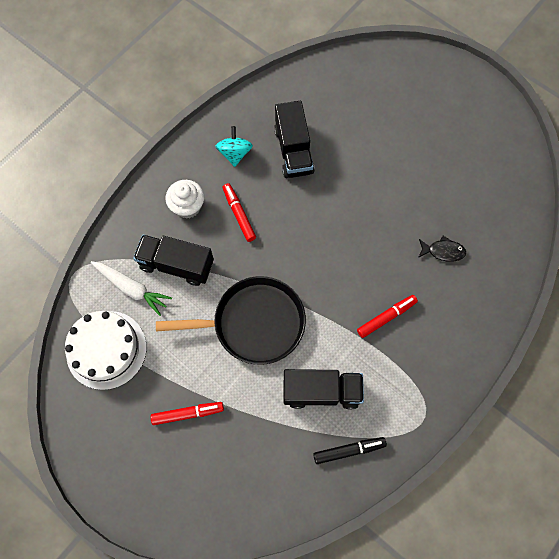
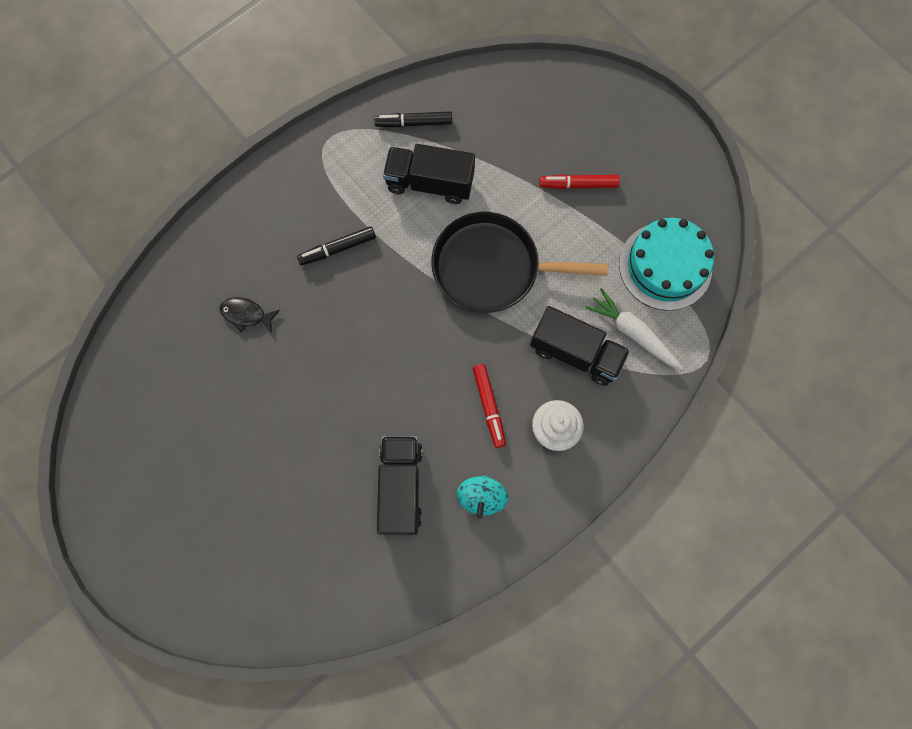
camera: 170 degrees left, 5 degrees up
(106, 349) = (665, 266): white cake -> turquoise cake
(386, 317) = (337, 248): red marker -> black marker

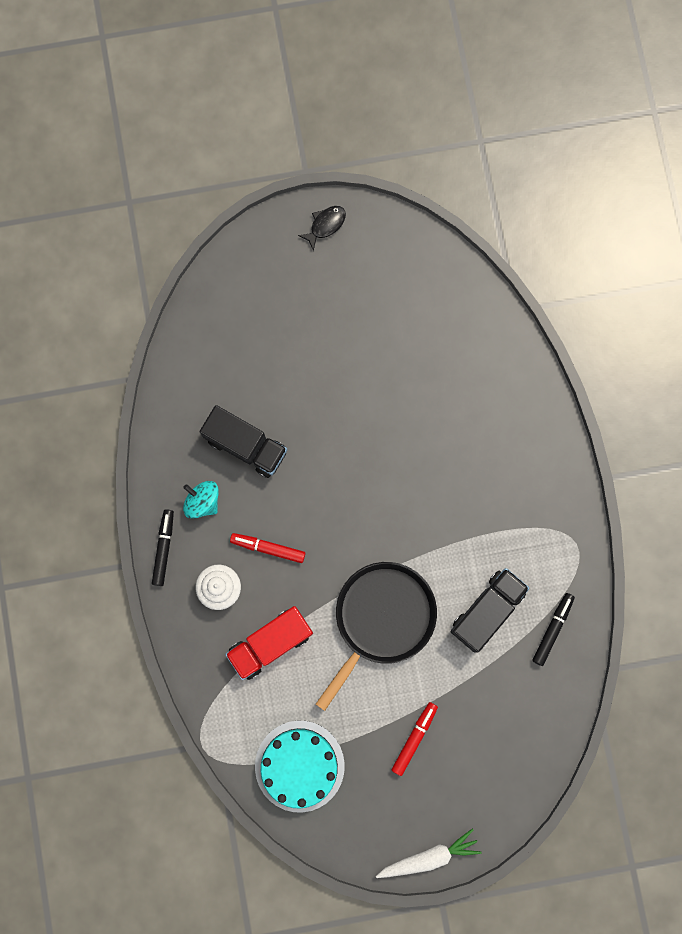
camera: 120 degrees right, 5 degrees up
(246, 314) = (453, 400): black fish -> black fish (325, 225)
(337, 248) = (470, 501): black marker -> black marker (164, 548)
(575, 353) = (270, 643): black truck -> red truck
(632, 332) = (260, 700): white carrot -> white carrot (429, 856)

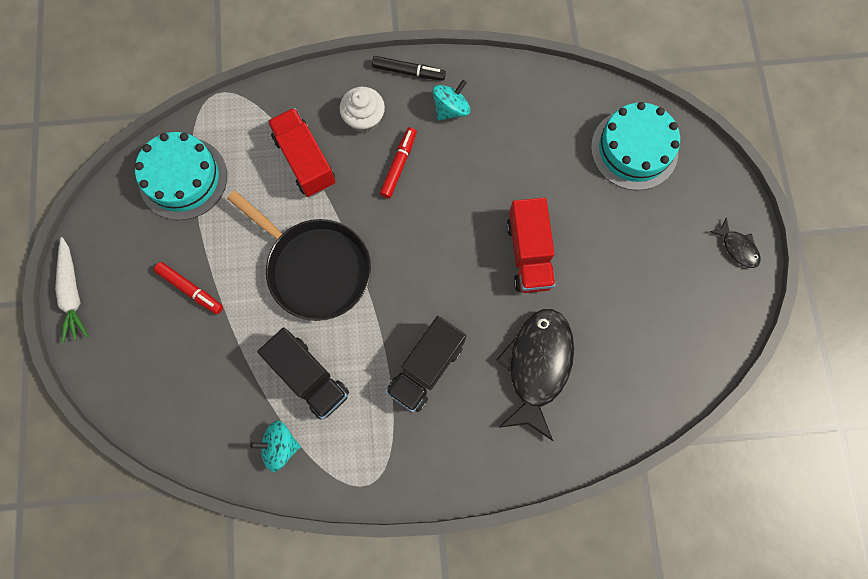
camera: 95 degrees right, 5 degrees down
(233, 320) = (634, 149): none -> turquoise cake
(246, 446) = (504, 152): black truck -> black truck (426, 368)
(348, 416) = (528, 254): none -> red truck
(455, 402) = (537, 366): none -> black fish
(552, 629) = (280, 446): black marker -> turquoise spinning top

